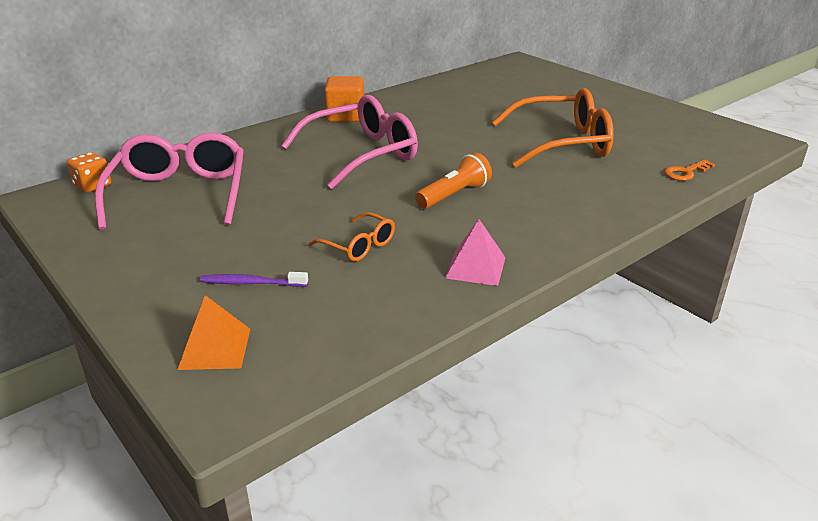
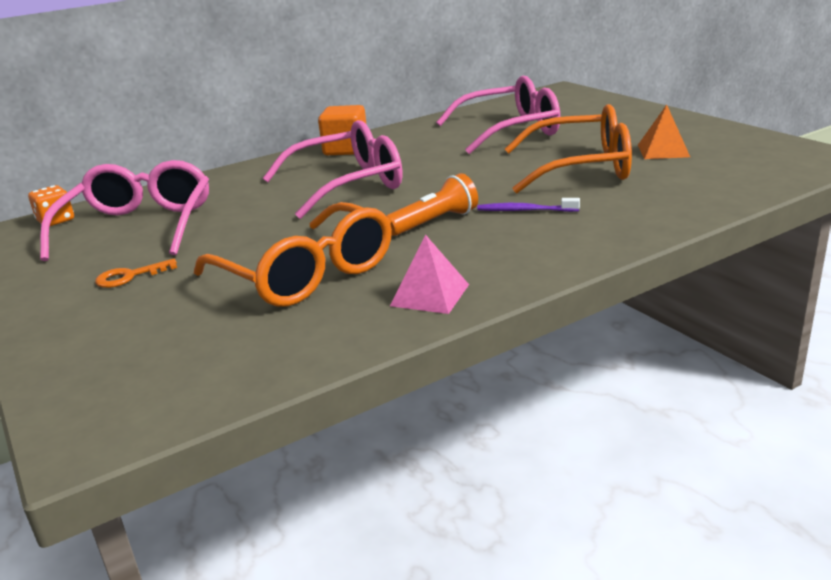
camera: 10 degrees right, 5 degrees down
(215, 348) = (105, 376): orange pyramid -> orange pyramid (663, 151)
(251, 283) = (174, 311): purple toothbrush -> purple toothbrush (525, 210)
(358, 245) = (306, 274): orange glasses -> orange glasses, size x2.05
(487, 102) = (509, 131): none -> pink glasses
(685, 172) = (722, 194): orange key -> orange key (130, 276)

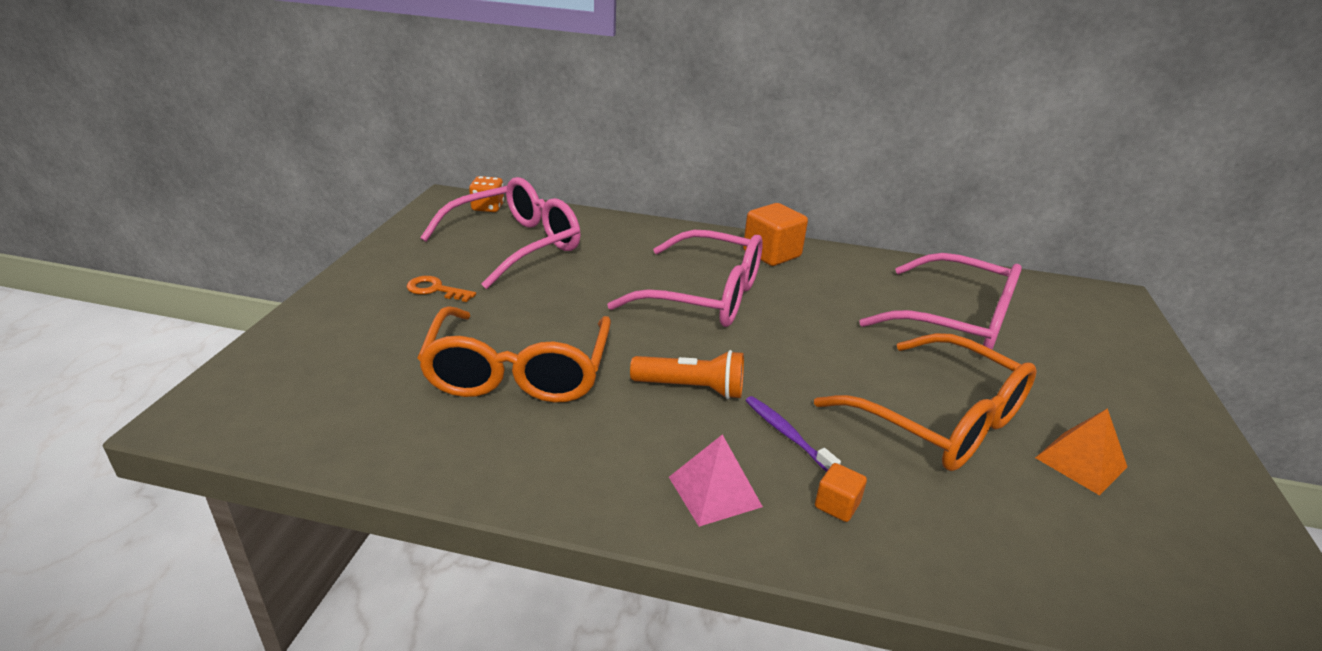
camera: 40 degrees right, 5 degrees up
(430, 295) = (548, 467): pink pyramid -> pink pyramid (714, 491)
(603, 219) = (837, 505): none -> orange cube

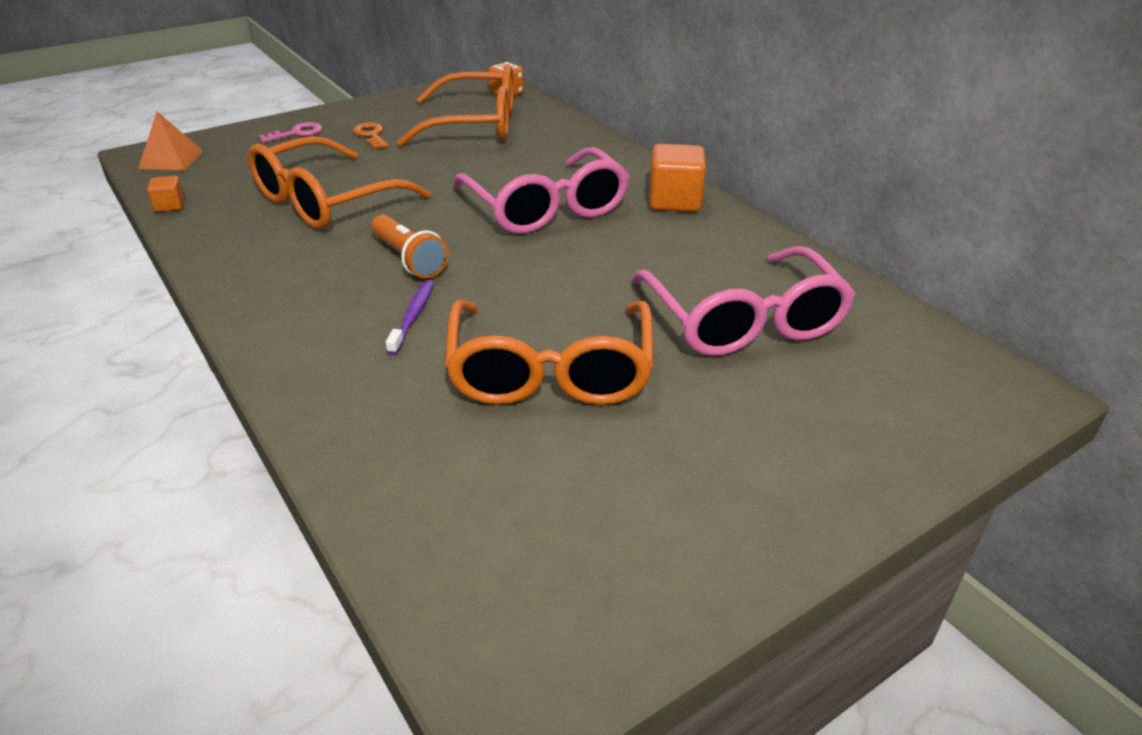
camera: 45 degrees right, 5 degrees up
(349, 317) = (296, 133): none -> pink key
(514, 245) = (474, 125): pink glasses -> orange glasses
(714, 491) = (301, 319): pink pyramid -> none
(837, 505) = (355, 370): orange cube -> orange cube (170, 206)
(1081, 462) = (610, 466): orange pyramid -> orange pyramid (171, 159)

